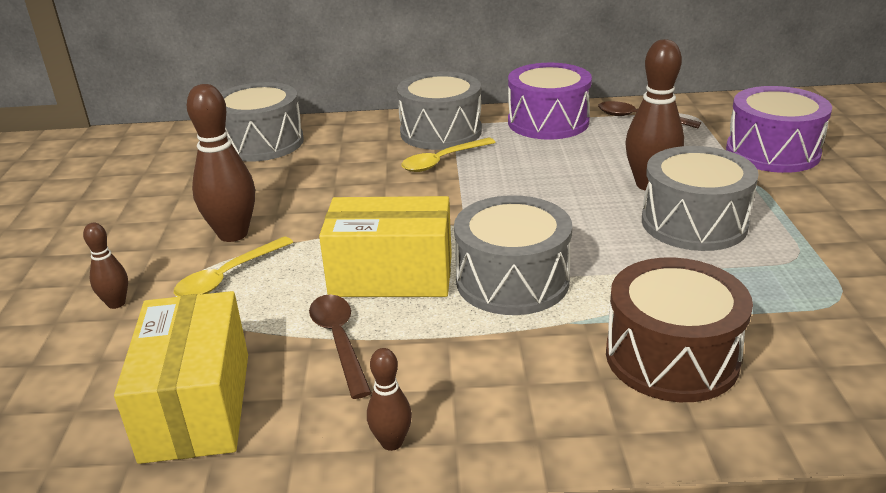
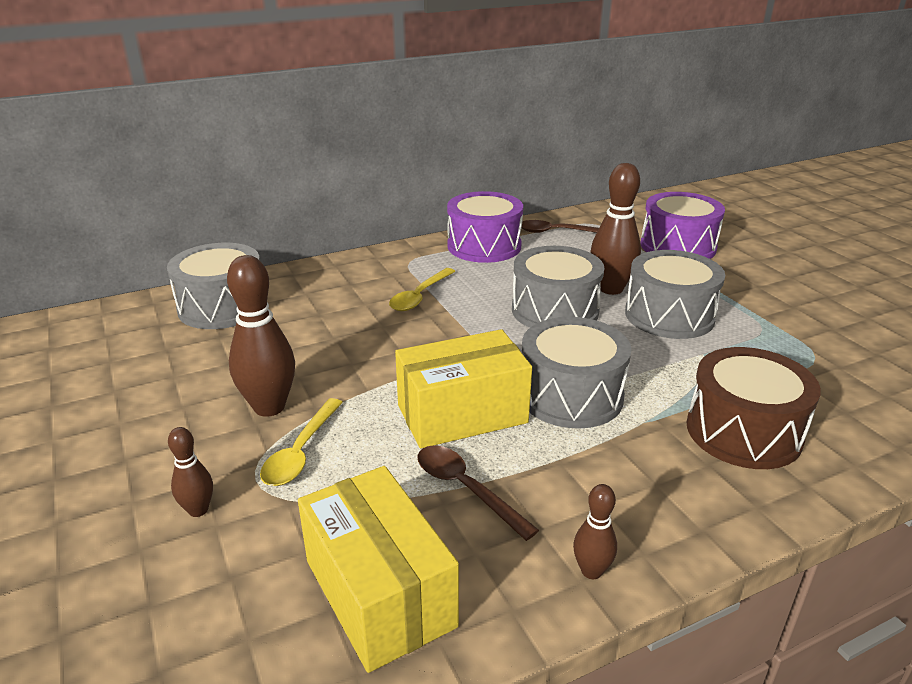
camera: 25 degrees left, 0 degrees up
(441, 132) = (395, 269): grey drum -> grey drum (555, 310)

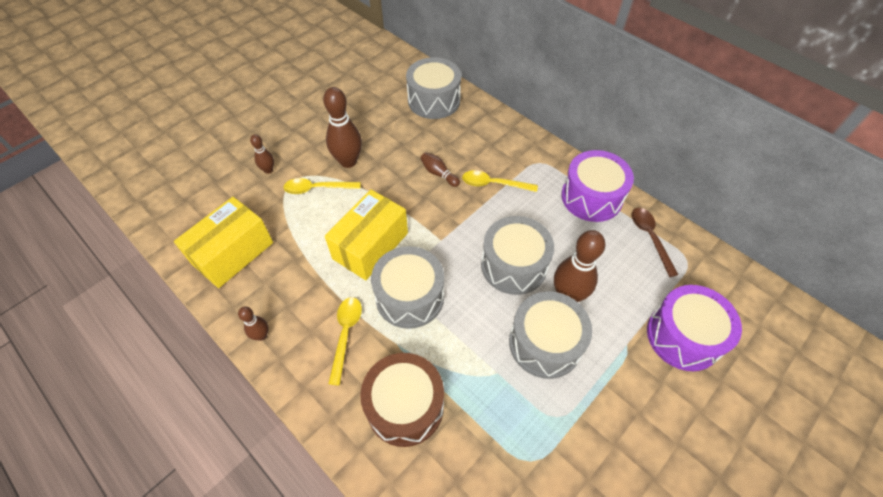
camera: 70 degrees right, 25 degrees up
(369, 331) = (439, 174): none -> brown bowling pin
(462, 414) = (370, 246): yellow box -> yellow box turned 75 degrees clockwise
(466, 489) = (308, 266): brown spoon -> none
(617, 467) = (346, 334): none -> yellow spoon

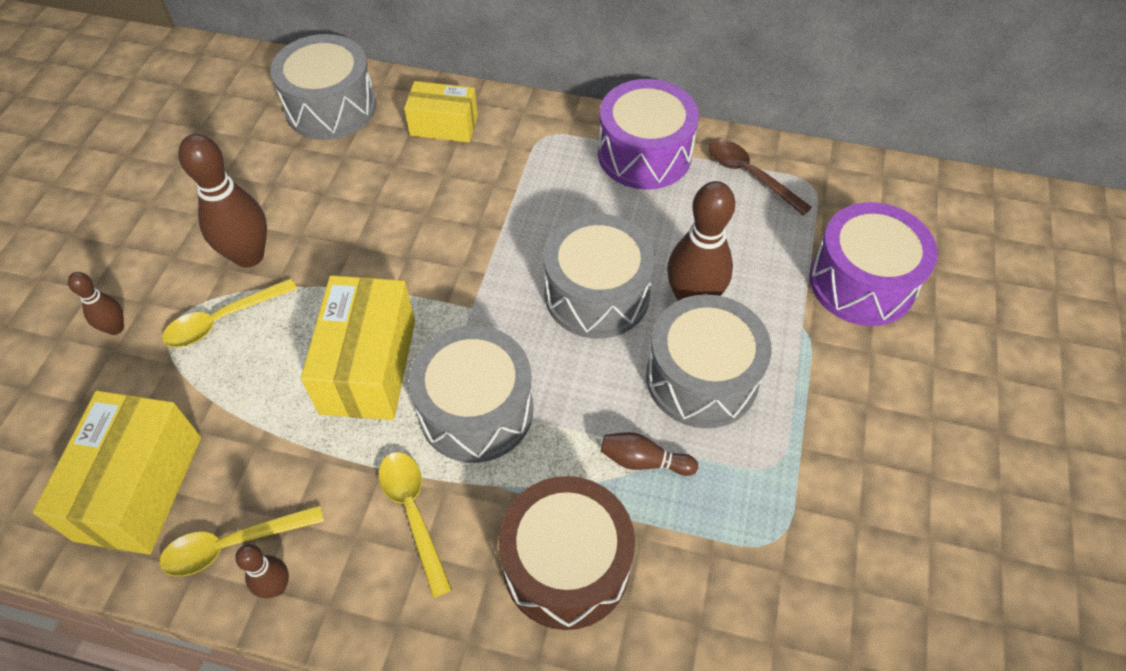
camera: 30 degrees left, 0 degrees up
(439, 174) = (408, 213): brown bowling pin -> brown bowling pin (644, 461)
(486, 134) = (444, 125): none -> yellow box
(493, 184) = (499, 193): yellow spoon -> yellow spoon (233, 544)

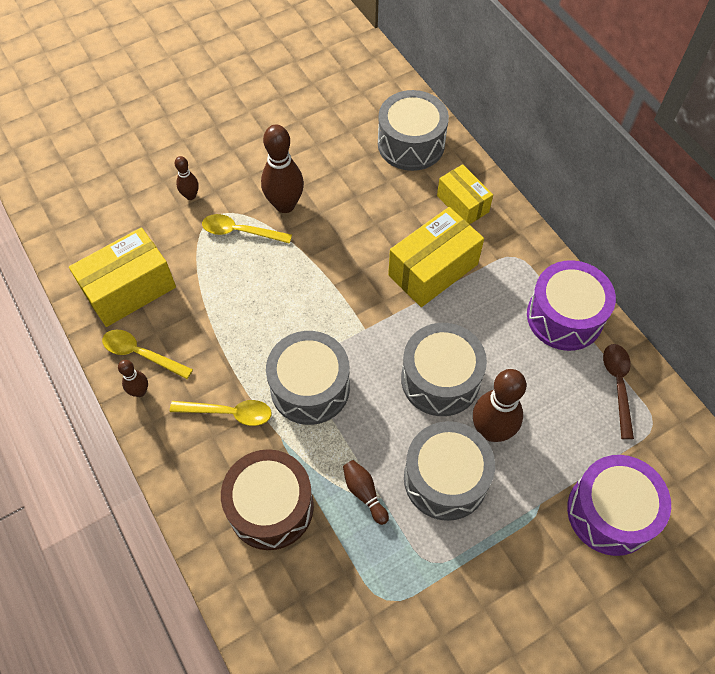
camera: 45 degrees right, 5 degrees up
(368, 366) = (283, 316): yellow box -> yellow box (433, 270)
(413, 513) = (229, 413): yellow spoon -> yellow spoon turned 75 degrees clockwise

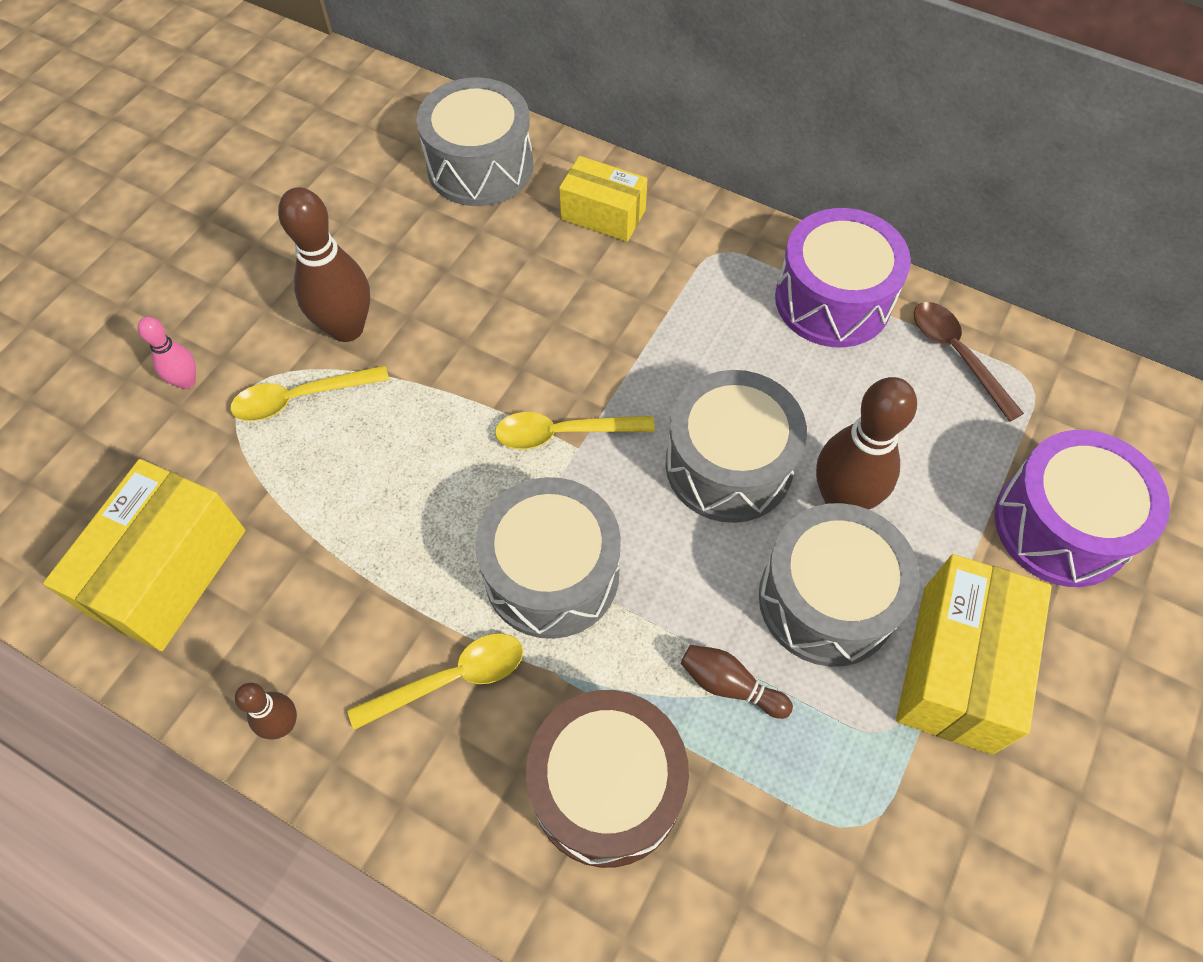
camera: 30 degrees left, 0 degrees up
(141, 354) = (250, 663): yellow spoon -> yellow spoon (563, 433)
(190, 196) = (186, 381): brown bowling pin -> pink bowling pin
(433, 270) = (620, 320): yellow box -> yellow box (957, 668)

